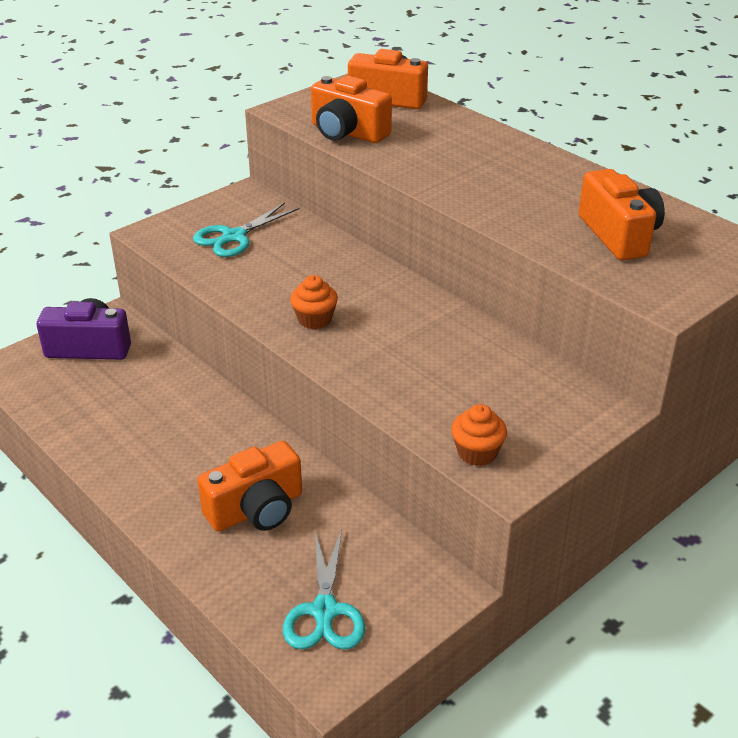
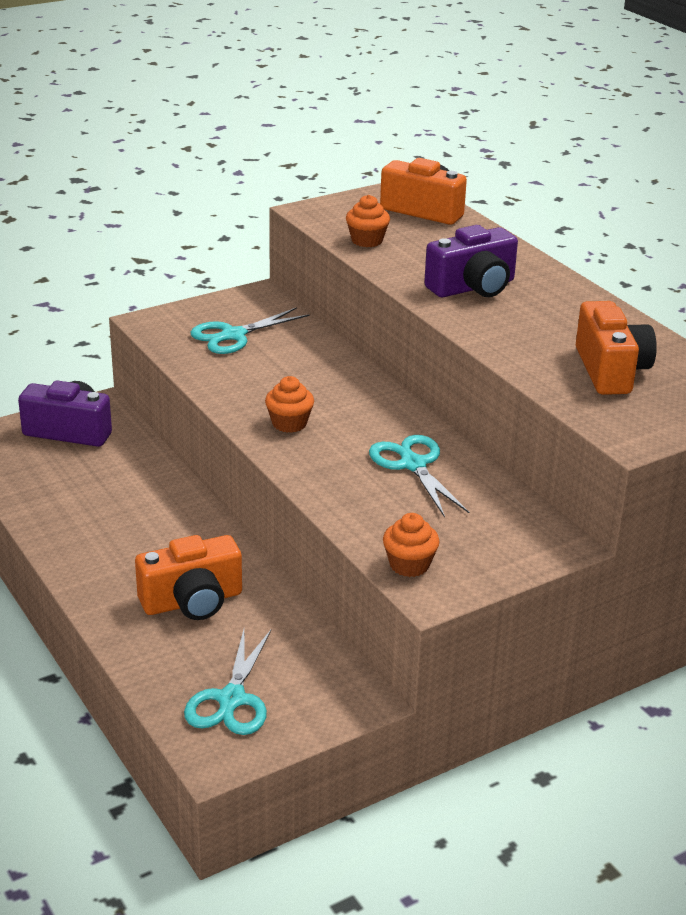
camera: 10 degrees right, 5 degrees down
(347, 132) = (367, 240): orange camera -> orange cupcake
(444, 346) = (413, 465): none -> turquoise scissors
(461, 167) = (473, 287): none -> purple camera

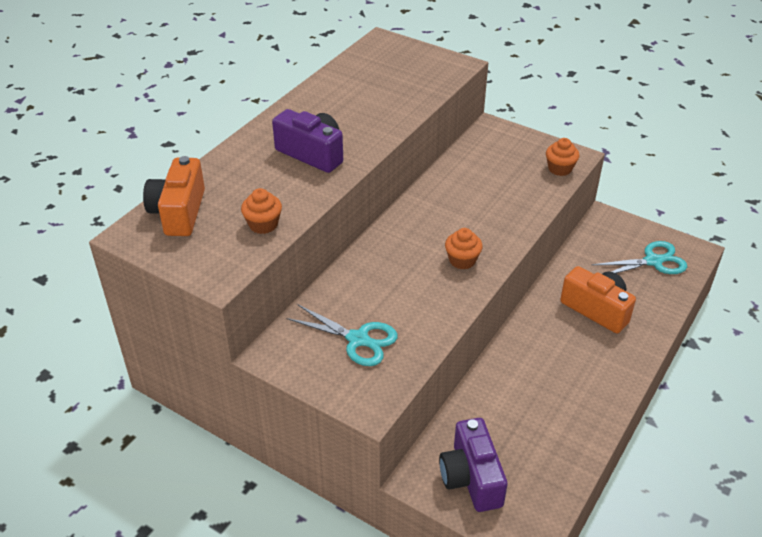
camera: 115 degrees left, 10 degrees up
(413, 465) = (463, 194): turquoise scissors -> none
(610, 370) = (388, 82): orange camera -> none

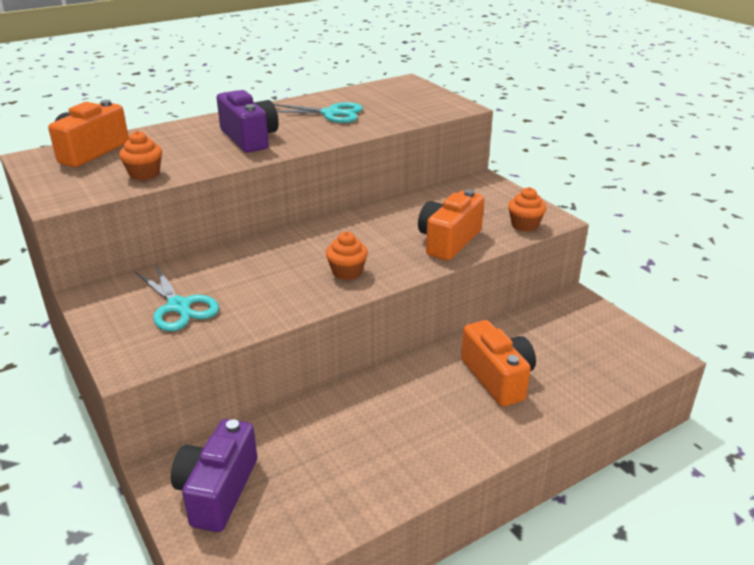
camera: 25 degrees right, 10 degrees down
(515, 203) = (448, 241): none -> orange camera
(653, 261) = (602, 352): turquoise scissors -> turquoise scissors (331, 113)

